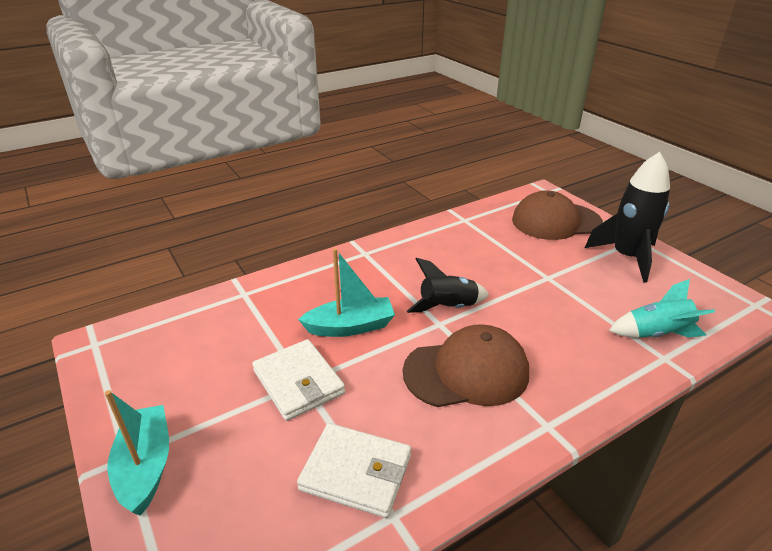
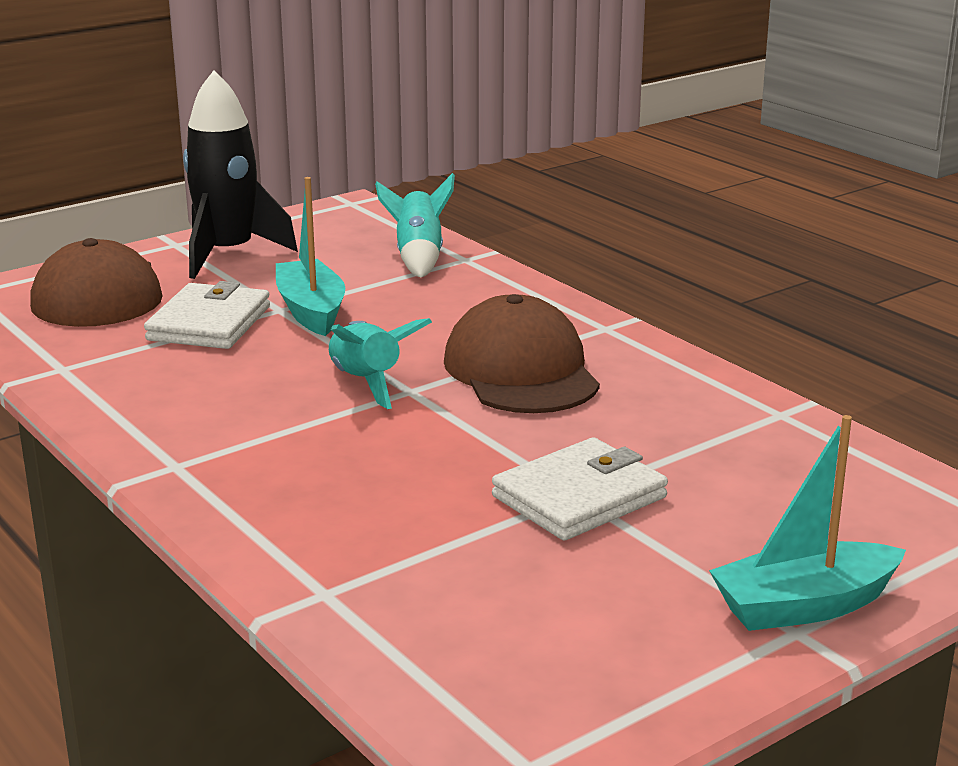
camera: 95 degrees left, 10 degrees down
(350, 327) = (427, 463): turquoise boat -> turquoise boat (311, 311)
(356, 472) = (731, 438): white wallet -> white wallet (209, 323)
(448, 307) = (366, 383): black rocket -> turquoise rocket

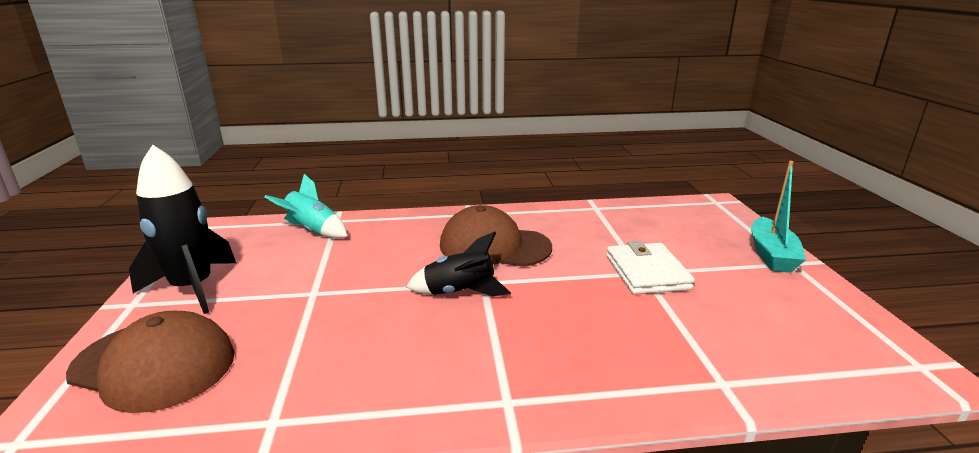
camera: 60 degrees left, 0 degrees up
(209, 323) = (295, 326): white wallet -> none
(311, 311) = (334, 283): turquoise boat -> none
(366, 383) = (459, 293): turquoise rocket -> black rocket

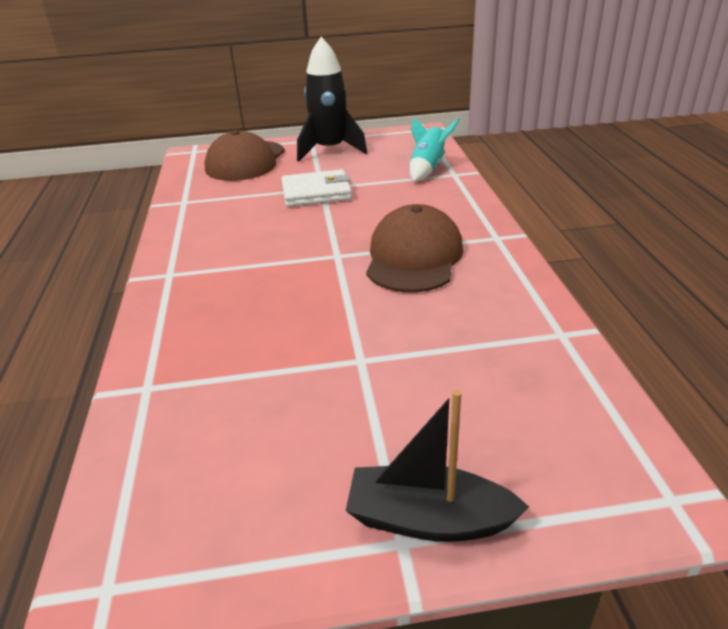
camera: 90 degrees right, 10 degrees up
(459, 293) = (318, 245): black rocket -> none
(647, 272) = (359, 363): white wallet -> white wallet (316, 192)
(771, 255) = (428, 519): turquoise boat -> black boat

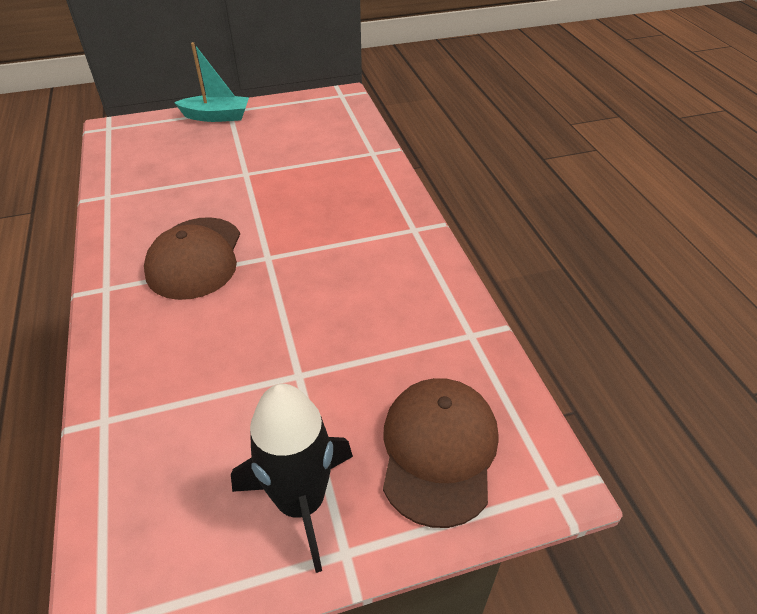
camera: 170 degrees right, 10 degrees up
(316, 192) = (303, 361): white wallet -> none
(428, 168) = (138, 435): turquoise rocket -> none
(428, 519) = (217, 116): black boat -> turquoise boat

